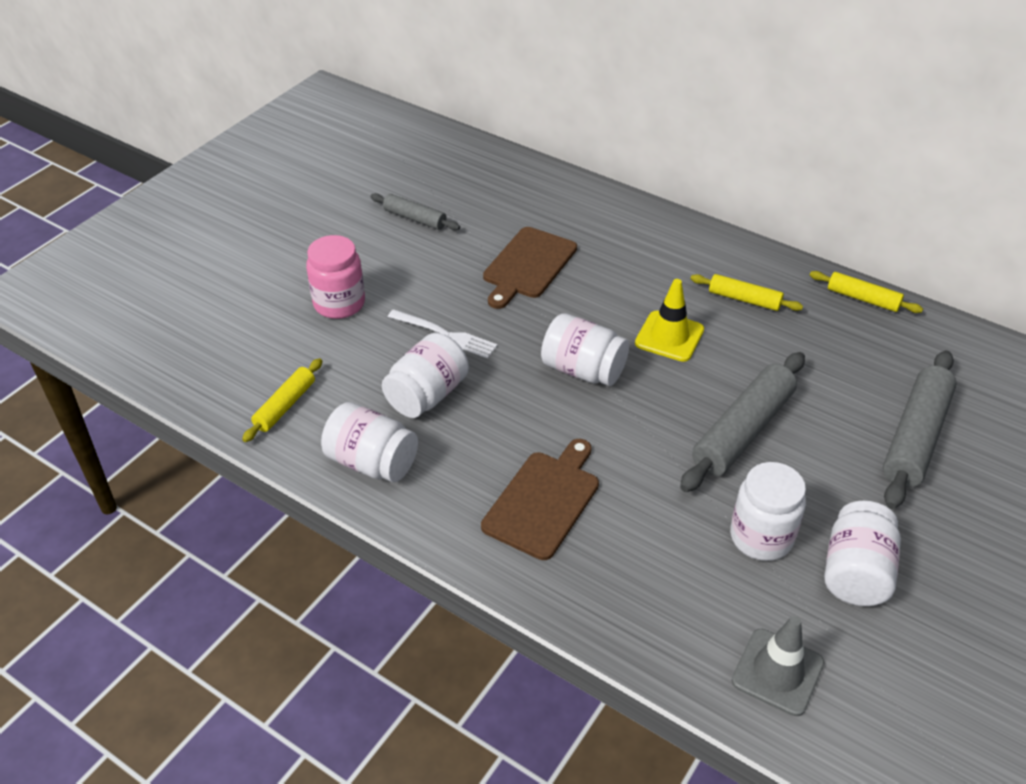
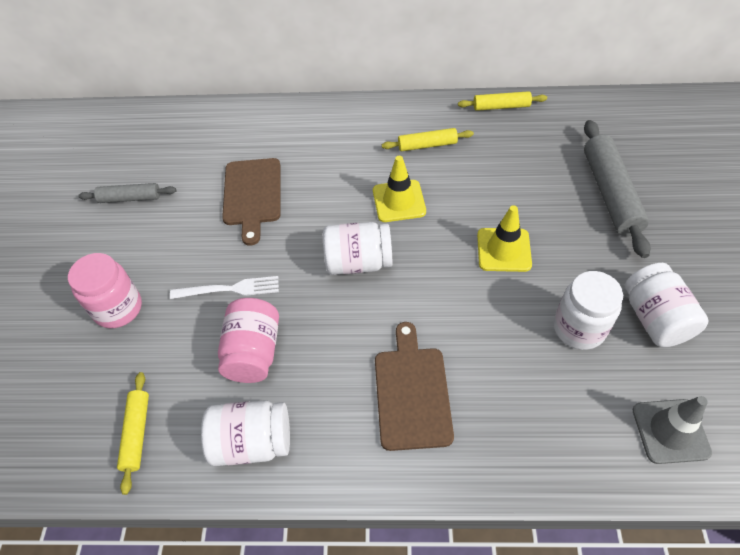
camera: 30 degrees left, 10 degrees up
(427, 395) = (253, 352): white jar -> pink jar
(743, 431) = (503, 250): grey rolling pin -> yellow traffic cone

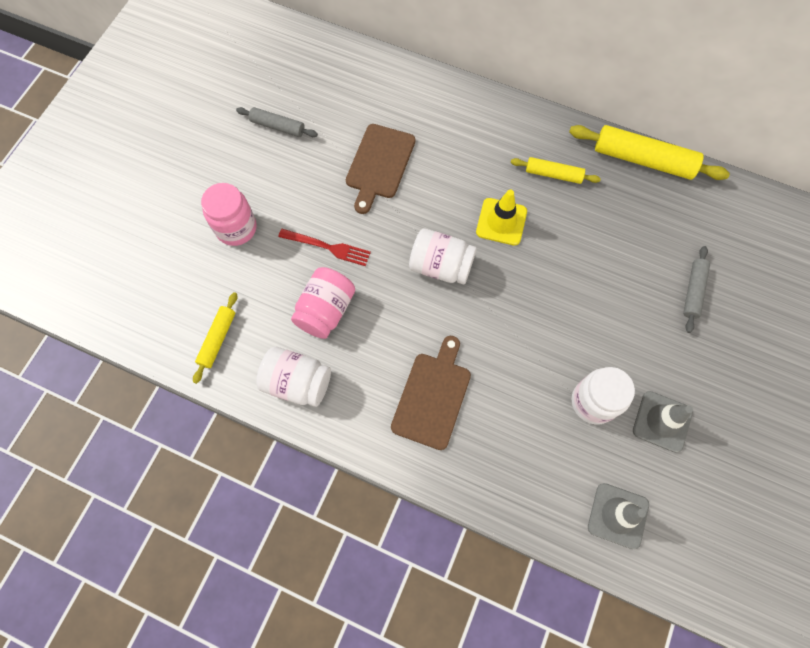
camera: 20 degrees right, 15 degrees up
(230, 289) = (328, 247): white fork -> red fork
(501, 106) = (643, 160): yellow rolling pin -> yellow rolling pin, size x1.78
(503, 250) = (568, 306): yellow traffic cone -> none
(610, 193) = (693, 291): grey rolling pin -> grey rolling pin, size x0.56
(655, 319) = (662, 421): white jar -> grey traffic cone

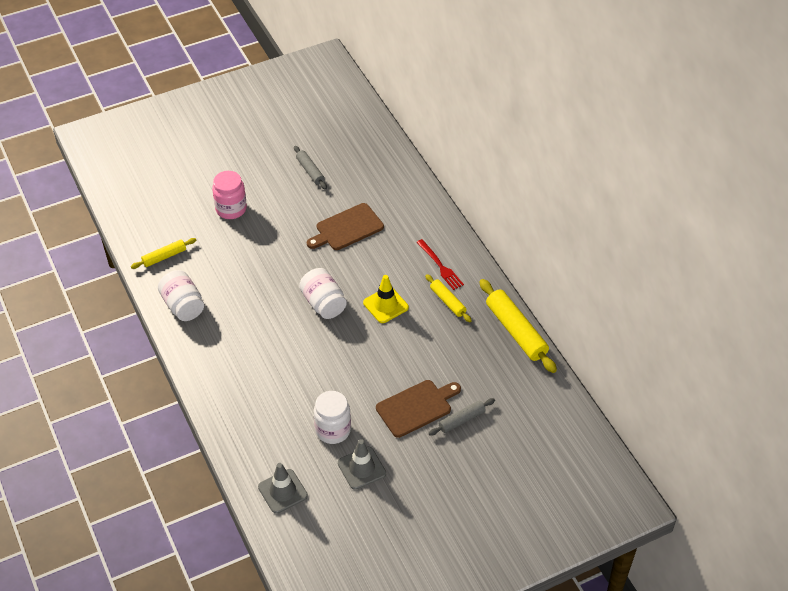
camera: 40 degrees right, 20 degrees down
(326, 310) = (235, 282): pink jar -> none
(328, 247) = (270, 251): red fork -> red fork (440, 266)
(432, 396) = (246, 363): brown cutting board -> brown cutting board (416, 407)

